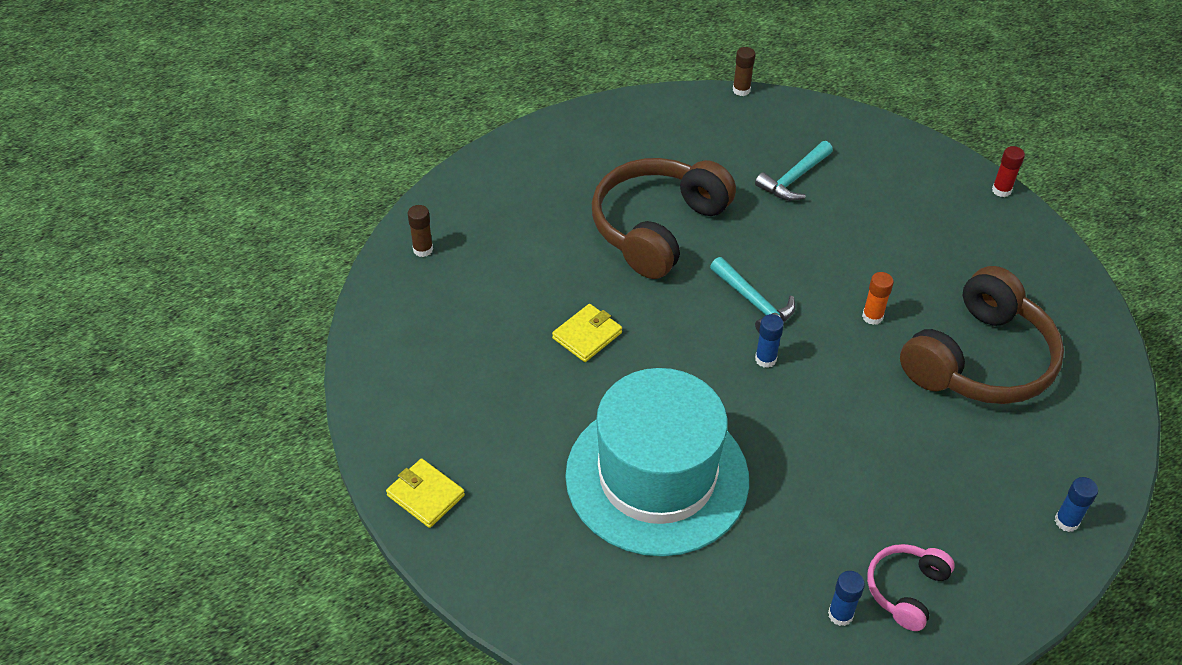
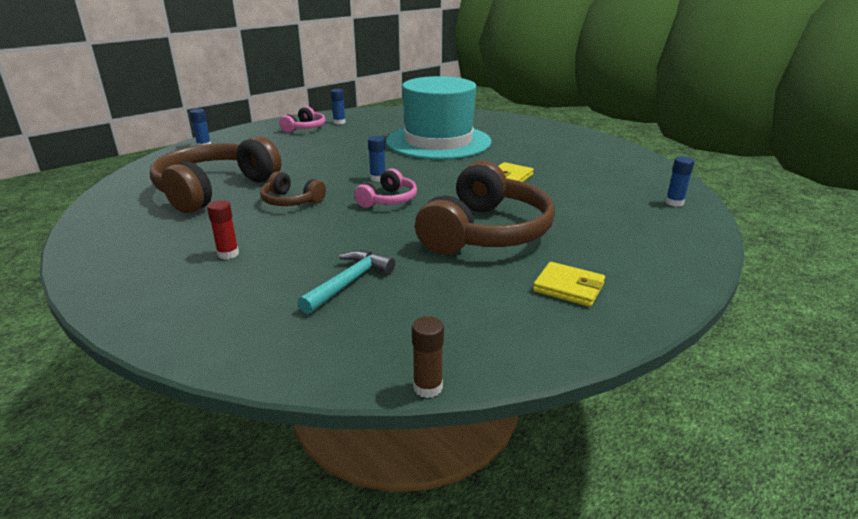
camera: 170 degrees right, 20 degrees down
(423, 249) = (674, 203): brown glue stick -> blue glue stick
(425, 495) = (558, 131): yellow wallet -> yellow wallet (568, 287)
(754, 303) = (388, 200): turquoise hammer -> pink headphones
(872, 317) = (291, 201): orange glue stick -> brown headphones
(1001, 190) = (94, 297): red glue stick -> red glue stick (228, 254)

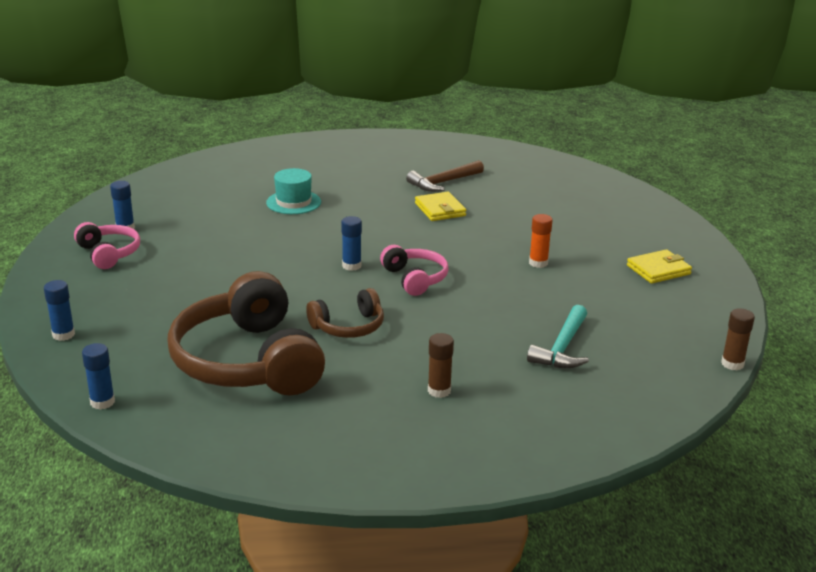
camera: 55 degrees left, 0 degrees up
(228, 254) = (439, 391): red glue stick -> brown glue stick
(349, 282) = (562, 348): turquoise hammer -> turquoise hammer turned 135 degrees counterclockwise
(438, 142) = (293, 202): turquoise hat -> turquoise hat, size x0.40
(485, 232) = (538, 263): brown headphones -> orange glue stick
(554, 167) = (443, 183): none -> brown hammer
(674, 203) = (575, 176): blue glue stick -> blue glue stick (102, 402)

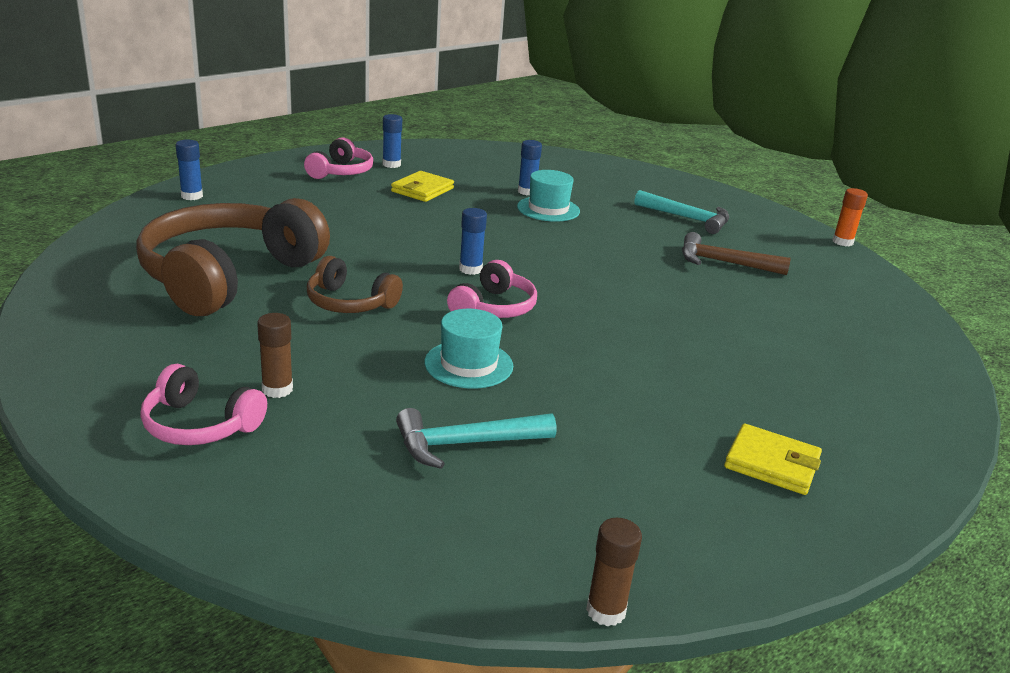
camera: 50 degrees right, 0 degrees up
(102, 402) = (101, 240): blue glue stick -> blue glue stick (527, 192)
(370, 165) = (687, 218): none -> turquoise hammer
(440, 209) = (662, 278): yellow wallet -> yellow wallet (422, 190)
(455, 432) = (200, 425): none -> pink headphones
(476, 314) = (468, 364): none -> turquoise hat
(538, 263) = (643, 369): orange glue stick -> orange glue stick (842, 242)

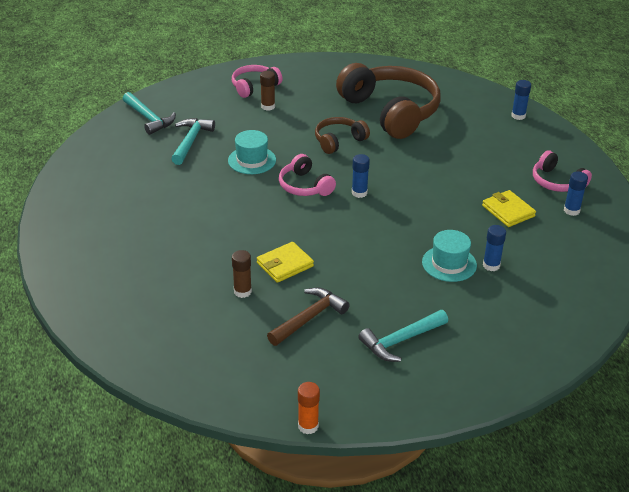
camera: 120 degrees right, 10 degrees up
(424, 531) = (149, 118): none -> turquoise hammer
(606, 611) = (77, 142): brown glue stick -> brown glue stick (242, 291)
(772, 464) = (102, 219): yellow wallet -> yellow wallet (285, 264)

